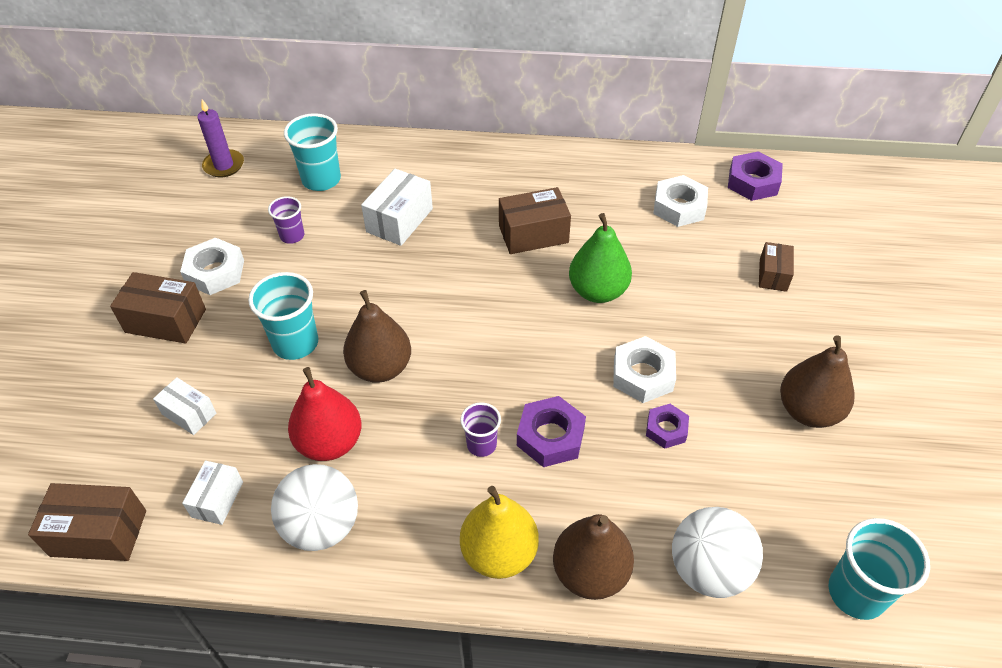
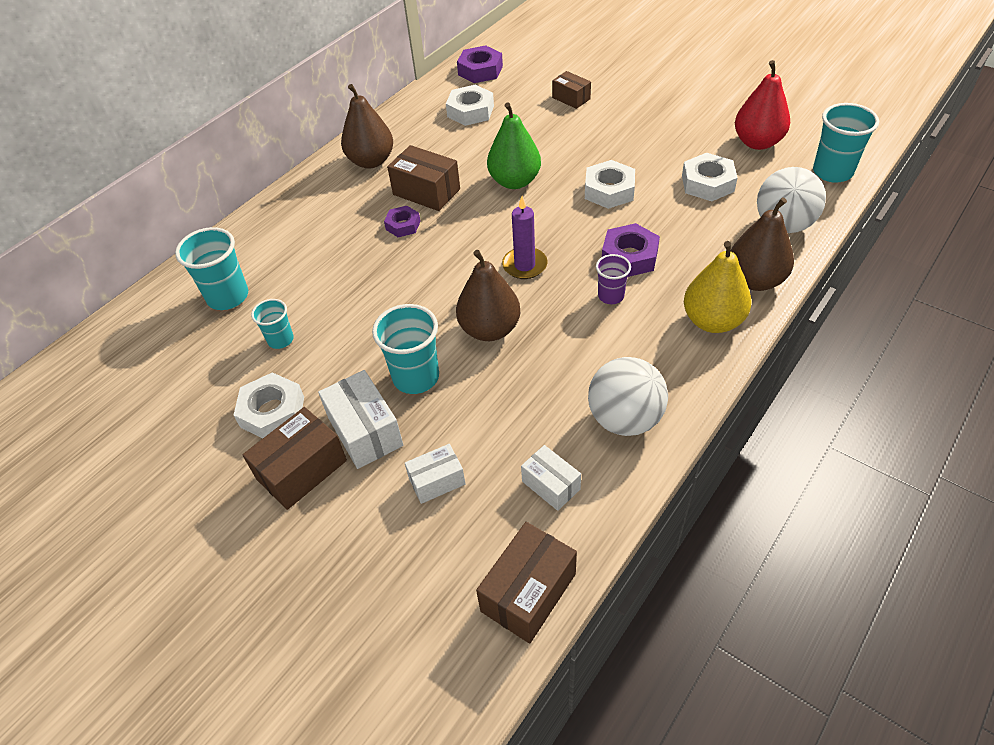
camera: 55 degrees left, 0 degrees up
(224, 165) = (127, 363): purple candle -> purple candle (524, 265)
(292, 236) = (280, 340): purple cup -> turquoise cup
(330, 443) = (544, 387): red pear -> red pear (757, 142)
(399, 220) = (333, 262): white box -> white box (365, 431)
(533, 234) = (426, 192): brown box -> brown box turned 75 degrees counterclockwise
(666, 429) = (663, 198): purple nut -> purple nut (403, 225)
(726, 462) = (707, 183): none -> white nut
(808, 411) = (692, 133): brown pear -> brown pear (371, 161)

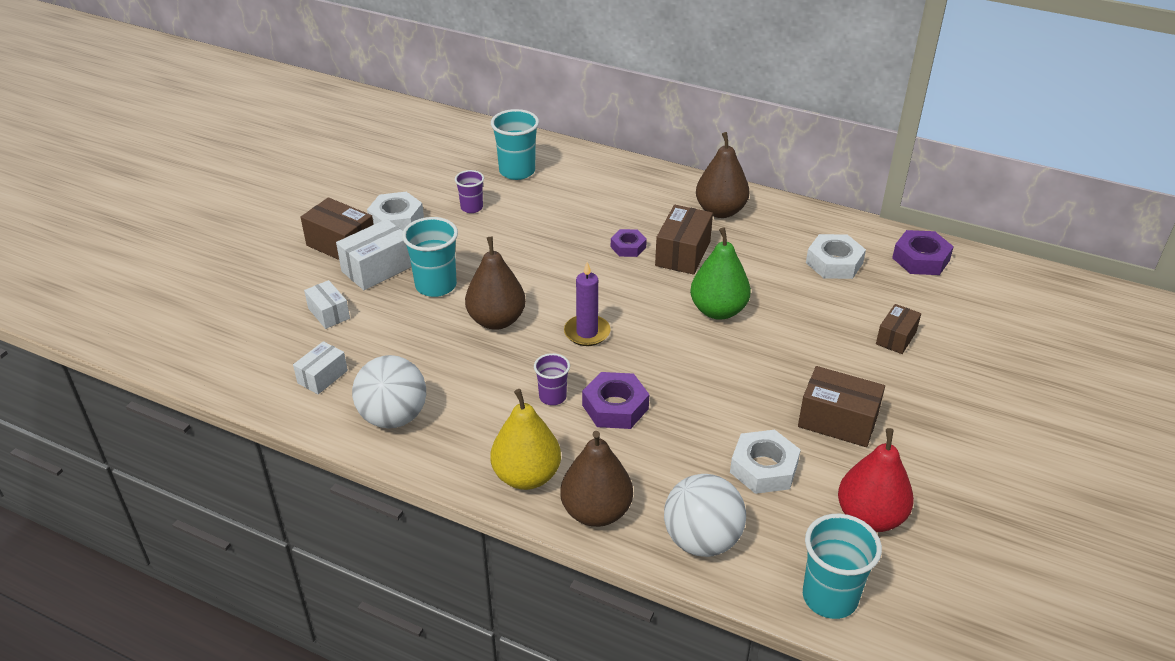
camera: 75 degrees right, 10 degrees down
(280, 340) = (471, 207): turquoise cup -> purple cup
(528, 592) = (225, 374): brown box -> brown box (837, 421)
(609, 190) = (724, 384): white nut -> none

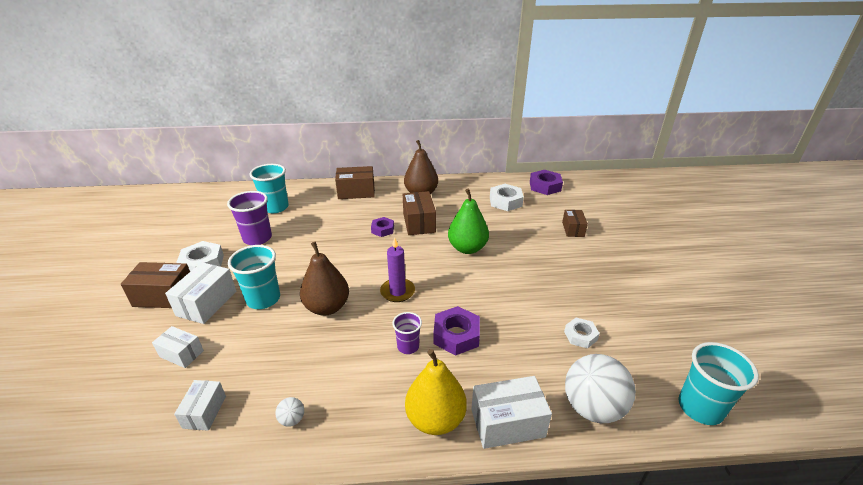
camera: 30 degrees left, 5 degrees down
(393, 417) = (292, 419): white ball -> white ball, size x0.42
(471, 207) = (257, 238): purple cup -> purple cup, size x1.69
(596, 512) = (507, 423): brown pear -> white box
(764, 468) = (580, 336): white nut -> white nut, size x0.64
(837, 421) = (590, 287): brown box -> brown box (356, 192)
(870, 517) = (664, 339): red pear -> none

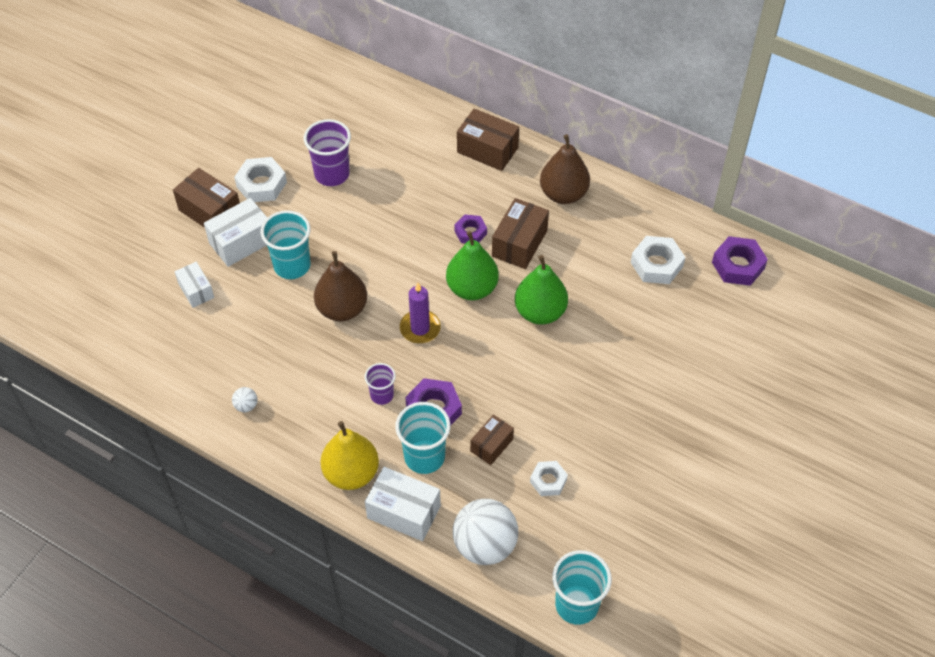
camera: 35 degrees right, 20 degrees up
(204, 412) = (188, 359): white box -> none
(275, 207) = (379, 131): turquoise cup -> turquoise cup (424, 457)
(412, 255) = (472, 288): none -> green pear
(573, 229) = (692, 354): brown box -> brown box (491, 445)

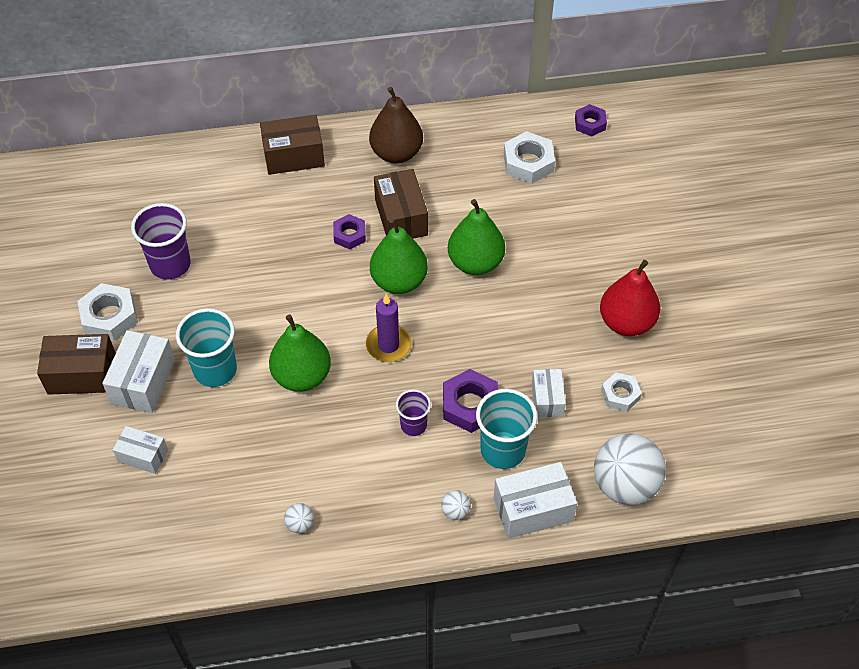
camera: 40 degrees left, 0 degrees up
(342, 309) = (302, 376): brown pear -> green pear
(351, 473) = (455, 511): yellow pear -> white ball
(491, 445) = (547, 399): brown box -> white box
(577, 604) = (740, 476): turquoise cup -> none
(608, 433) = (626, 322): none -> red pear
(738, 265) = (590, 123): purple nut -> purple nut, size x0.64

